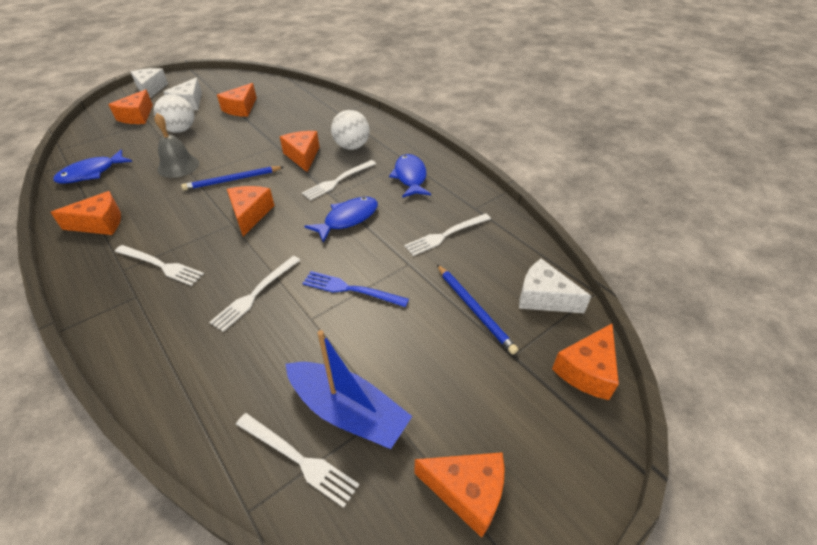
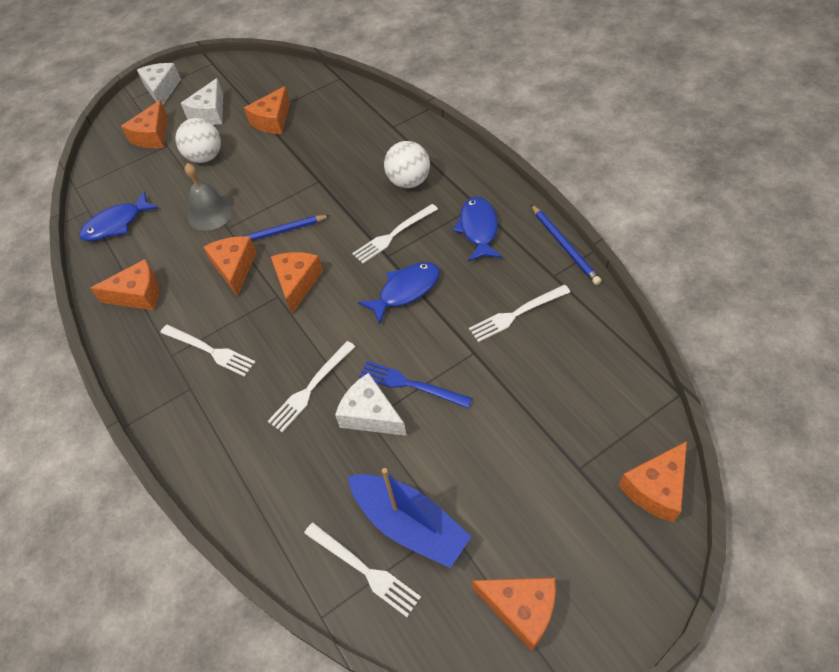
camera: 10 degrees right, 10 degrees up
(303, 156) = (351, 197): orange cheese -> orange cheese (234, 268)
(474, 309) = (542, 412): blue pencil -> blue pencil (564, 245)
(544, 297) = (620, 399): white cheese -> white cheese (370, 415)

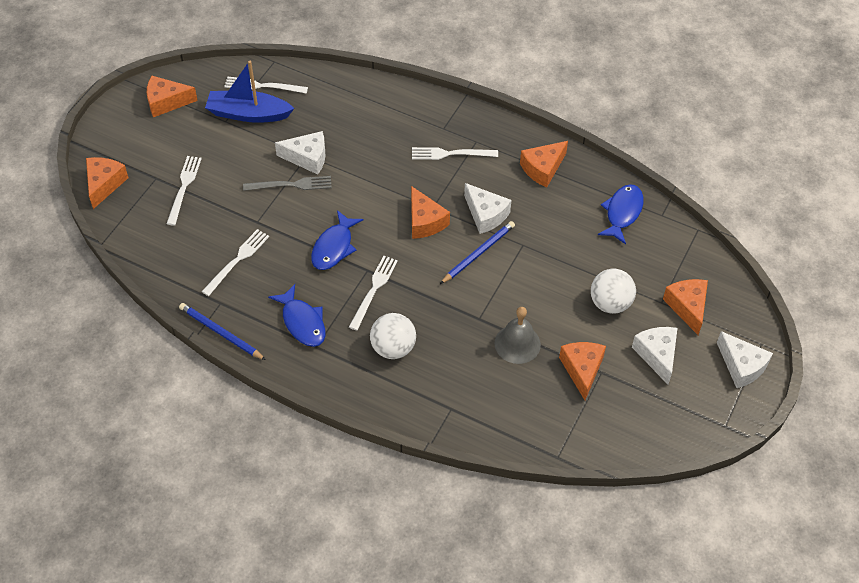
camera: 145 degrees right, 0 degrees up
(210, 213) = (550, 251): grey bell -> grey bell (517, 343)
(234, 268) = (485, 215): orange cheese -> white cheese
(311, 388) = (359, 158): white fork -> white fork (184, 187)
(410, 384) = (291, 185): blue fork -> grey fork

